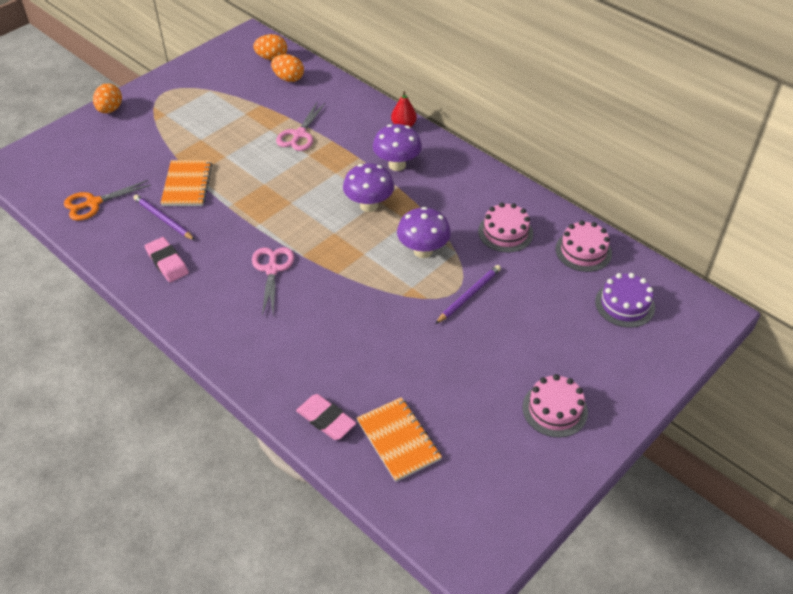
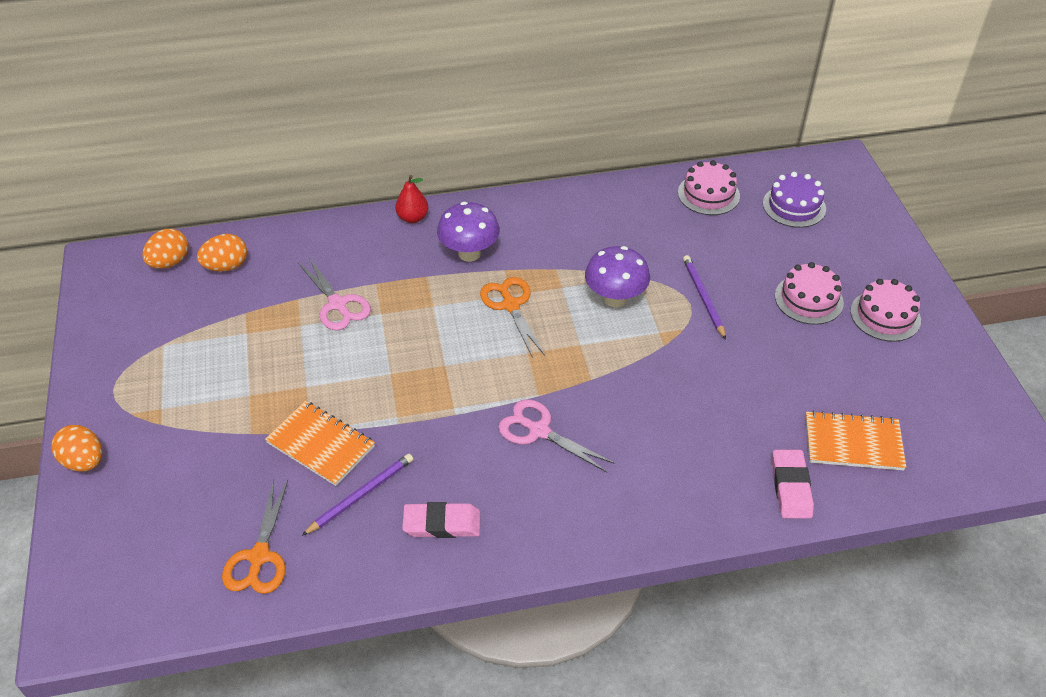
camera: 55 degrees left, 0 degrees up
(163, 219) = (361, 495): purple pencil -> purple pencil turned 150 degrees clockwise
(326, 419) = (791, 487): pink eraser -> pink eraser turned 75 degrees counterclockwise
(369, 205) = (511, 305): purple mushroom -> orange scissors
(505, 232) = (640, 229): pink cake -> pink cake (808, 299)

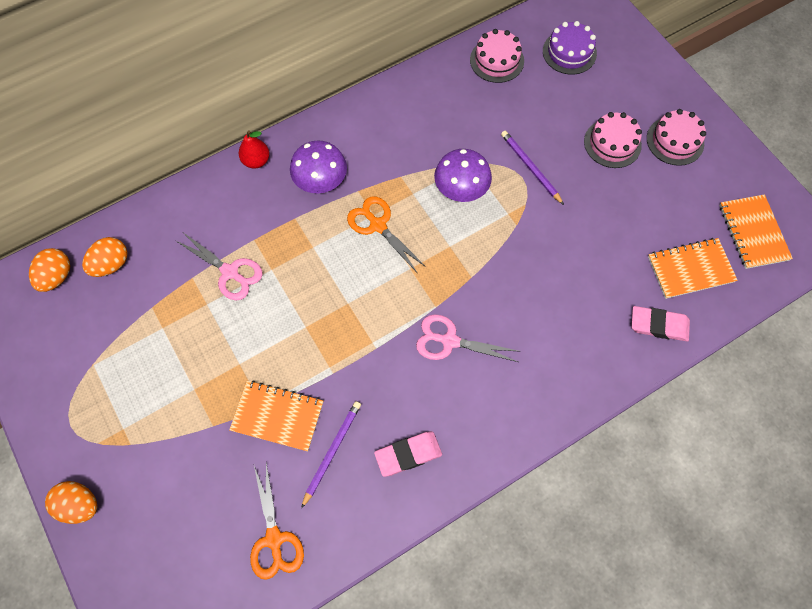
camera: 20 degrees left, 20 degrees up
(791, 487) = (658, 325): pink eraser -> pink eraser turned 60 degrees counterclockwise
(947, 428) = (753, 232): none -> orange notebook

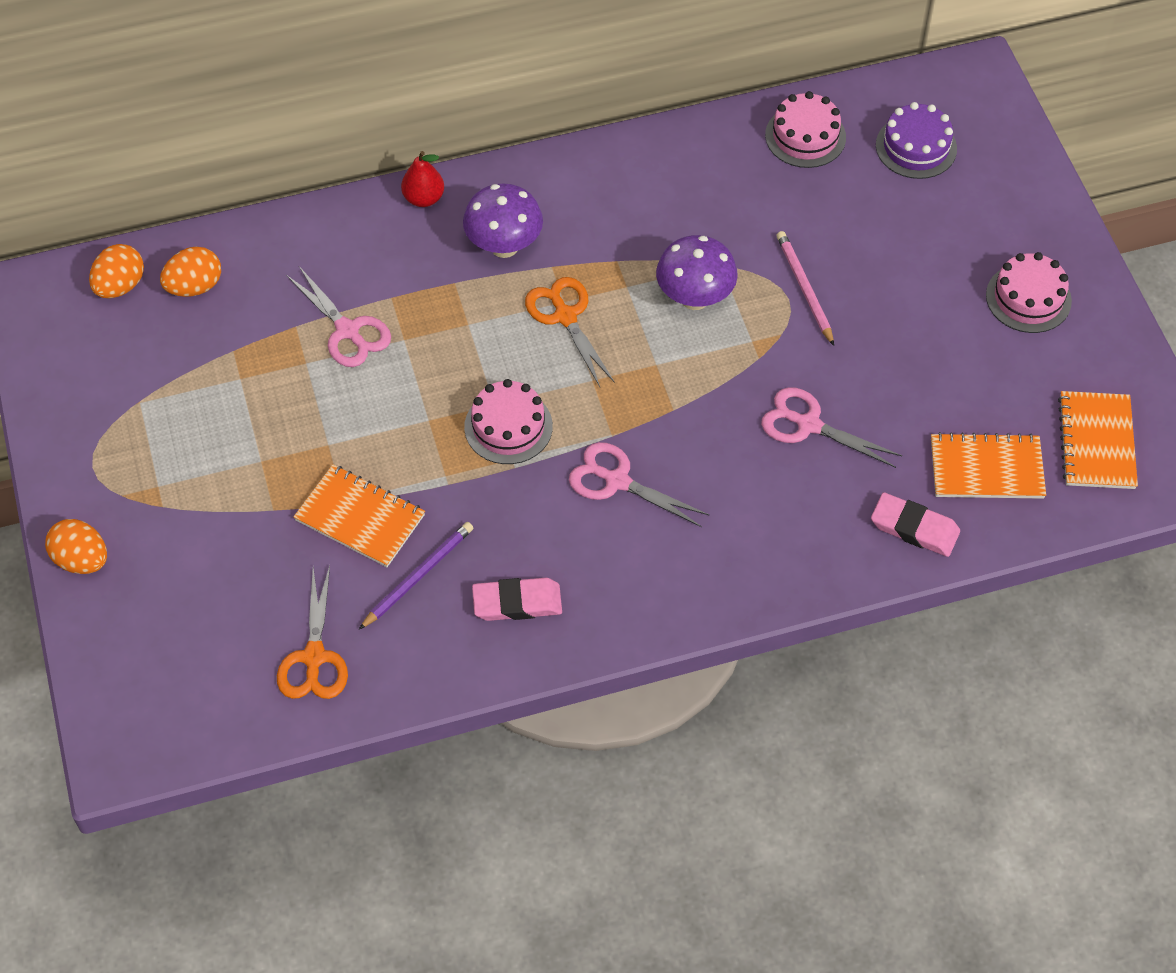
camera: 15 degrees right, 10 degrees down
(530, 168) = (804, 289): purple pencil -> pink pencil
(564, 266) = (808, 424): none -> pink scissors
(612, 143) = (935, 282): pink cake -> pink cake (508, 426)

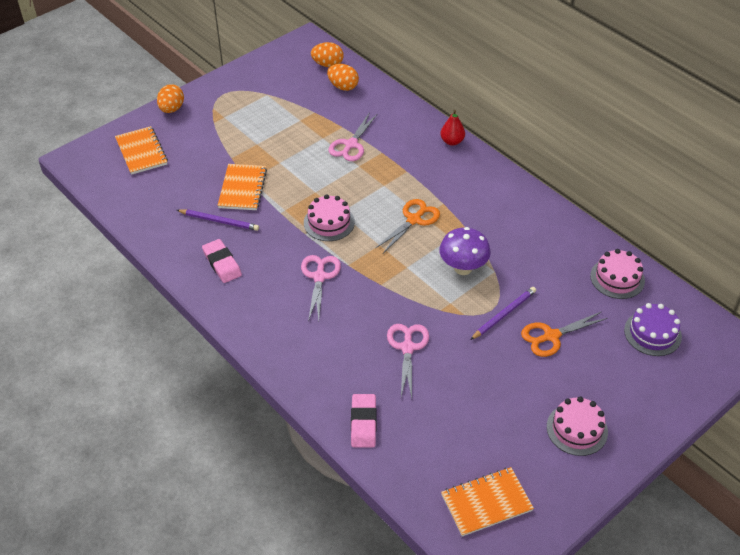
camera: 65 degrees right, 10 degrees down
(314, 657) = (154, 201): orange scissors -> orange scissors (551, 336)
(504, 246) = (443, 181): purple mushroom -> none
(804, 289) = (504, 314): pink pencil -> purple pencil
(986, 469) = (429, 447): orange notebook -> orange notebook (141, 152)

